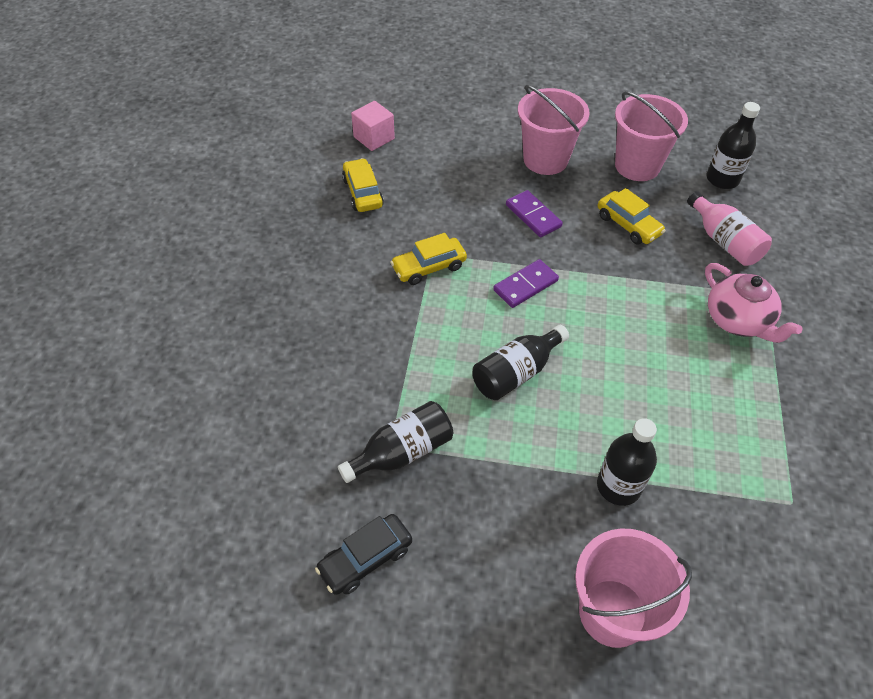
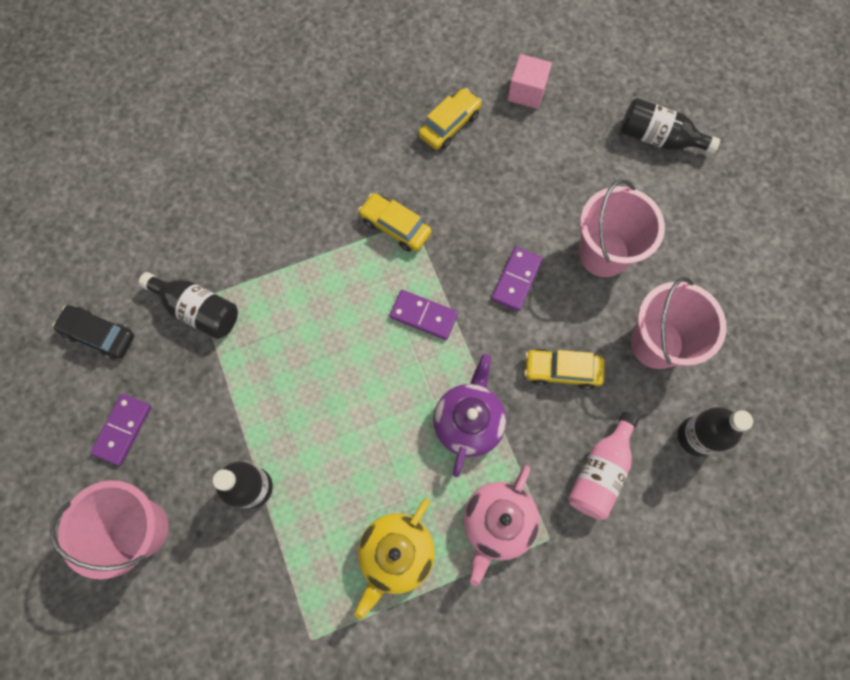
camera: 60 degrees right, 20 degrees up
(491, 582) = (123, 430): none -> purple domino
(516, 373) = (321, 355): black bottle -> black bottle (658, 138)
(628, 225) = (562, 371): yellow car -> yellow car turned 75 degrees clockwise
(639, 299) = (468, 421): none -> purple teapot
(736, 401) = (396, 554): none -> yellow teapot

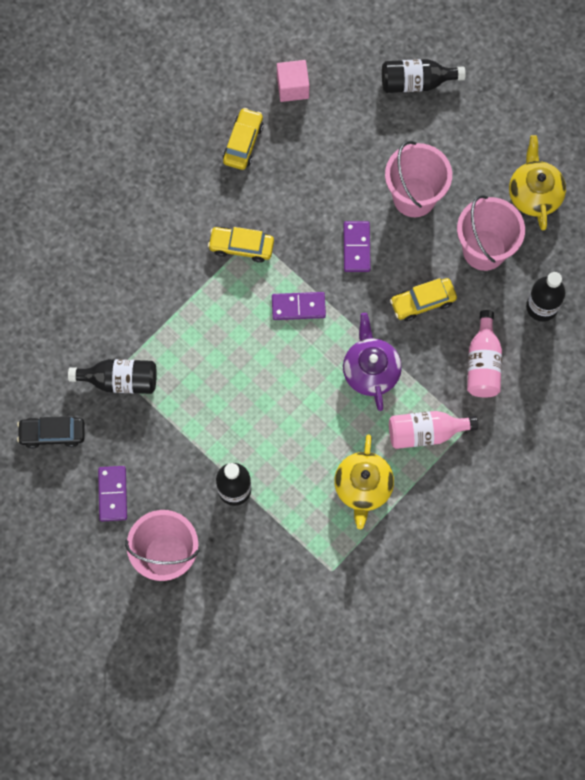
camera: 25 degrees left, 0 degrees up
(497, 523) = (425, 432): pink teapot -> pink bottle
(739, 306) = (534, 194): none -> yellow teapot

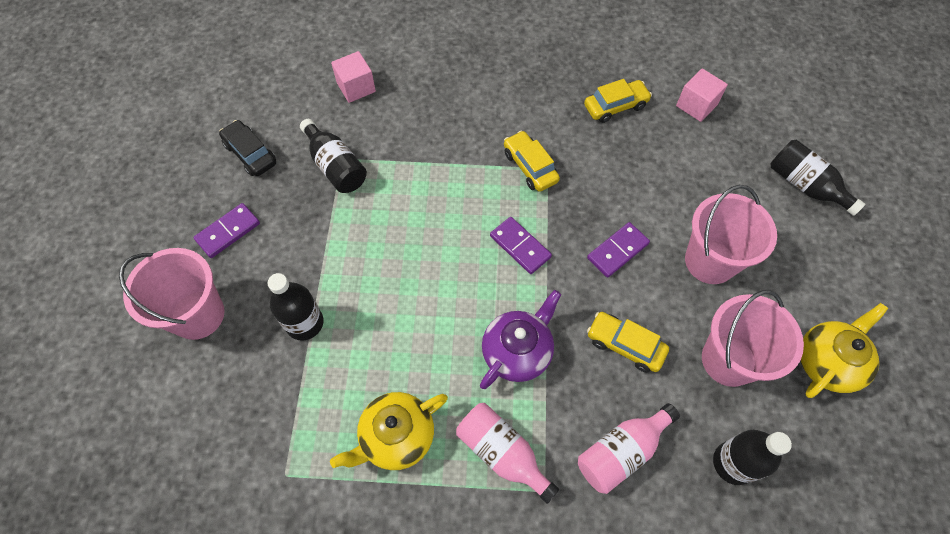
camera: 50 degrees right, 10 degrees down
(55, 312) = (356, 87): none -> pink cube

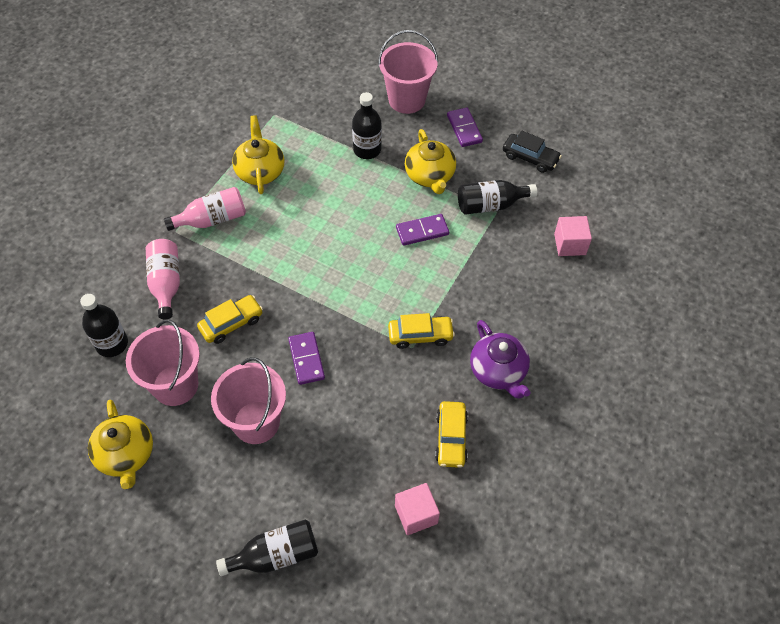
camera: 115 degrees right, 5 degrees down
(250, 154) = (530, 158): black car -> black car turned 45 degrees clockwise
(318, 238) = (430, 176): none -> yellow teapot
(517, 351) = (271, 256): purple teapot -> purple teapot (498, 371)
(520, 246) = (350, 294): purple domino -> purple domino (422, 231)

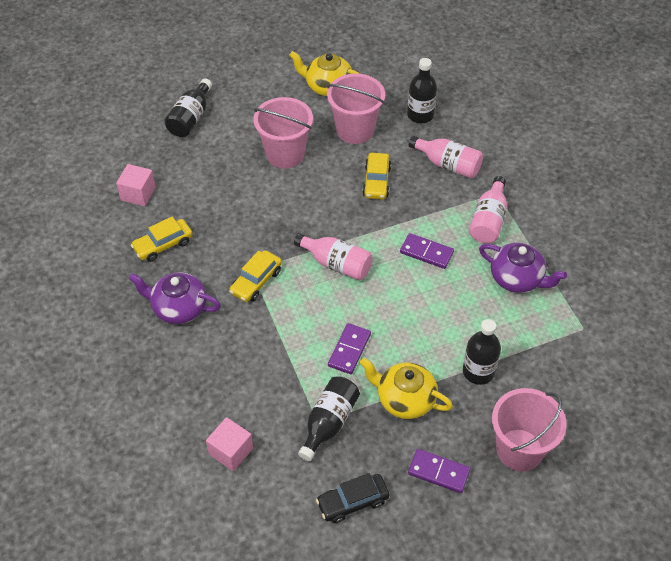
camera: 130 degrees right, 5 degrees down
(260, 171) = (517, 278): yellow teapot -> purple teapot
(306, 359) = (305, 205): purple domino -> purple domino (426, 252)
(350, 292) = (336, 264): none -> pink bottle
(451, 438) = (163, 245): yellow car -> yellow car turned 75 degrees counterclockwise

